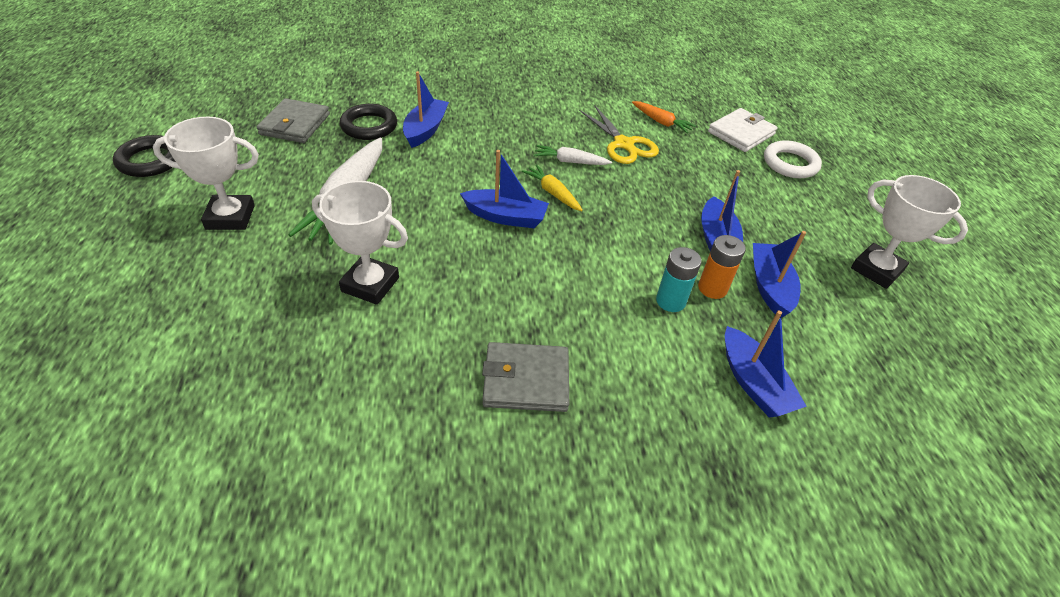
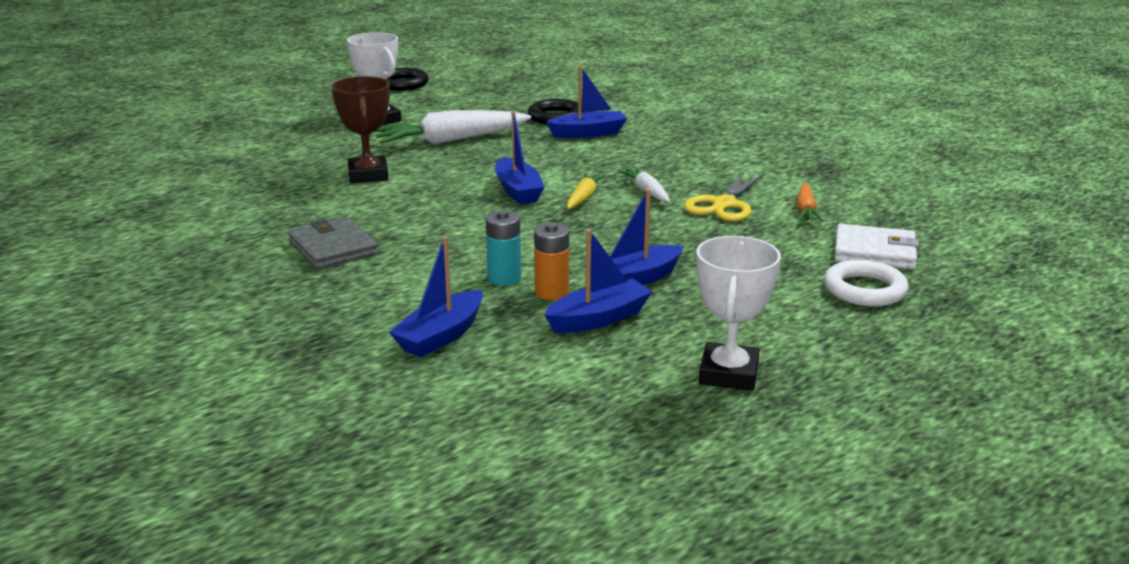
camera: 60 degrees right, 20 degrees down
(295, 124) = (514, 99): grey wallet -> none
(370, 284) = (368, 175): white trophy -> brown trophy

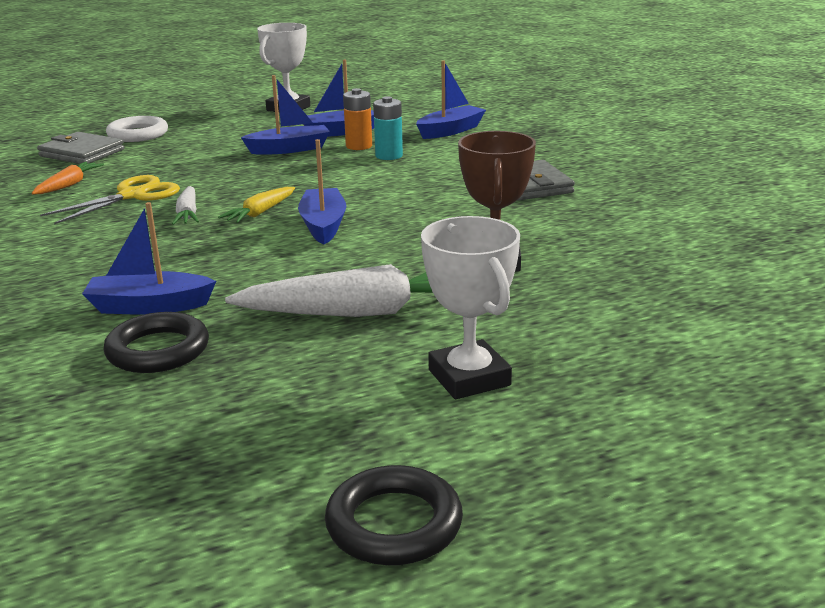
camera: 165 degrees left, 0 degrees up
(874, 252) = (82, 153): white wallet -> grey wallet

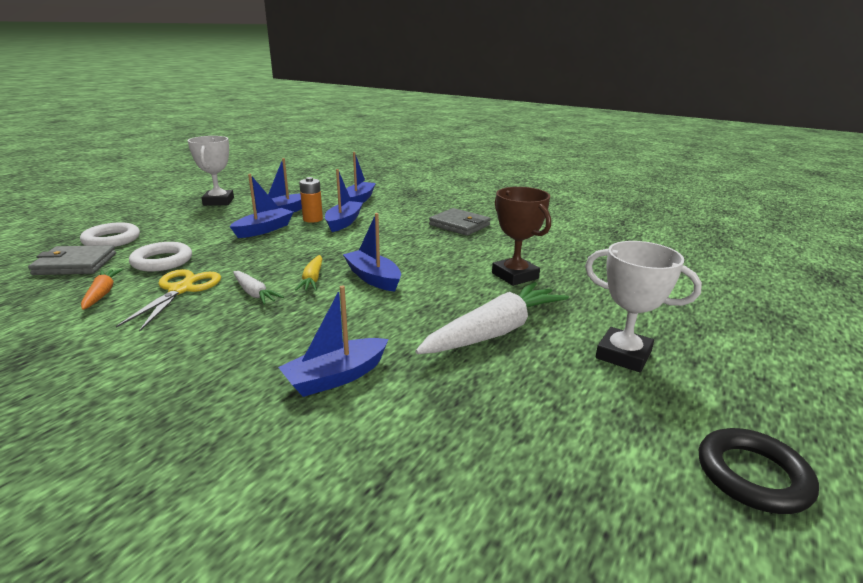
camera: 35 degrees left, 0 degrees up
(152, 164) = (162, 261): none -> white ring
(158, 350) = (400, 411): black ring -> none
(389, 156) = (344, 222): turquoise battery -> blue boat

